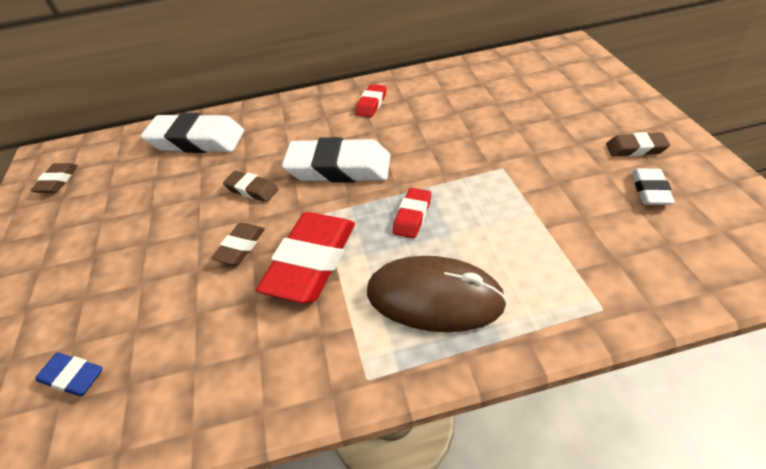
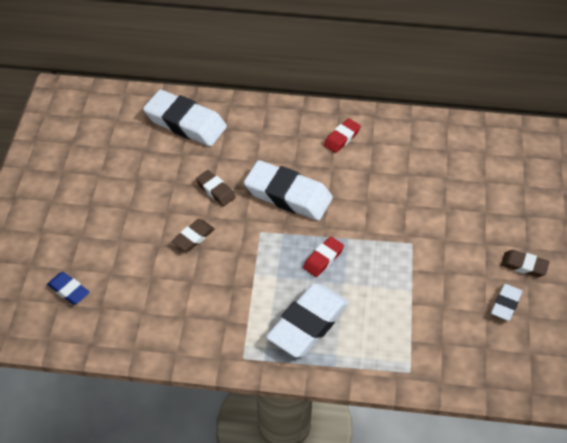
camera: 15 degrees right, 5 degrees up
(57, 181) = (69, 124): brown eraser -> none
(311, 262) = (238, 268): red eraser -> none
(434, 297) = (308, 324): brown mouse -> white eraser

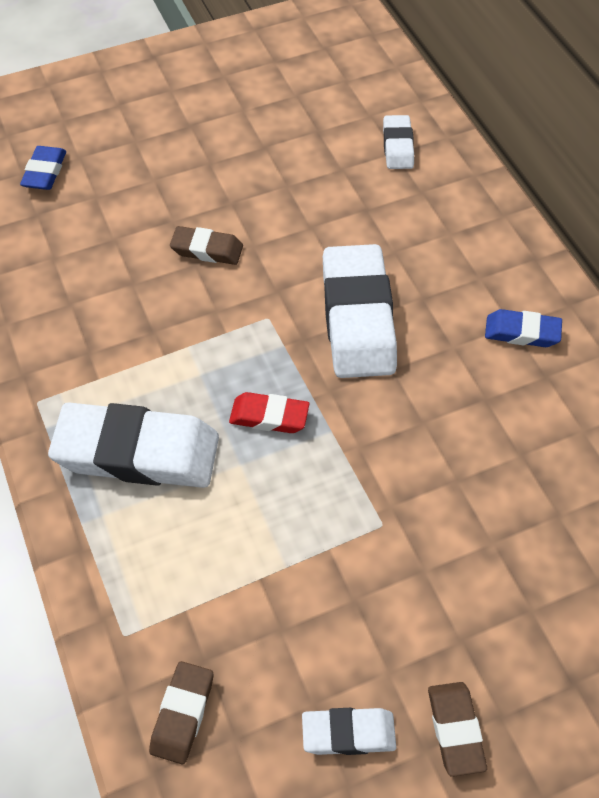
camera: 60 degrees right, 5 degrees up
(185, 123) = (397, 146): white eraser -> white eraser, size x0.50
(215, 190) = (304, 234): brown eraser -> brown eraser (182, 714)
(342, 138) = (522, 332): red eraser -> blue eraser

